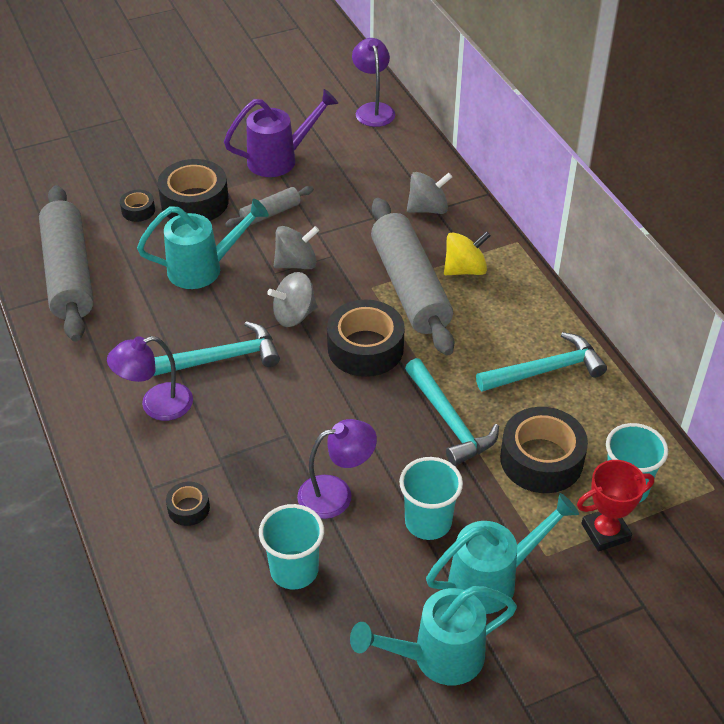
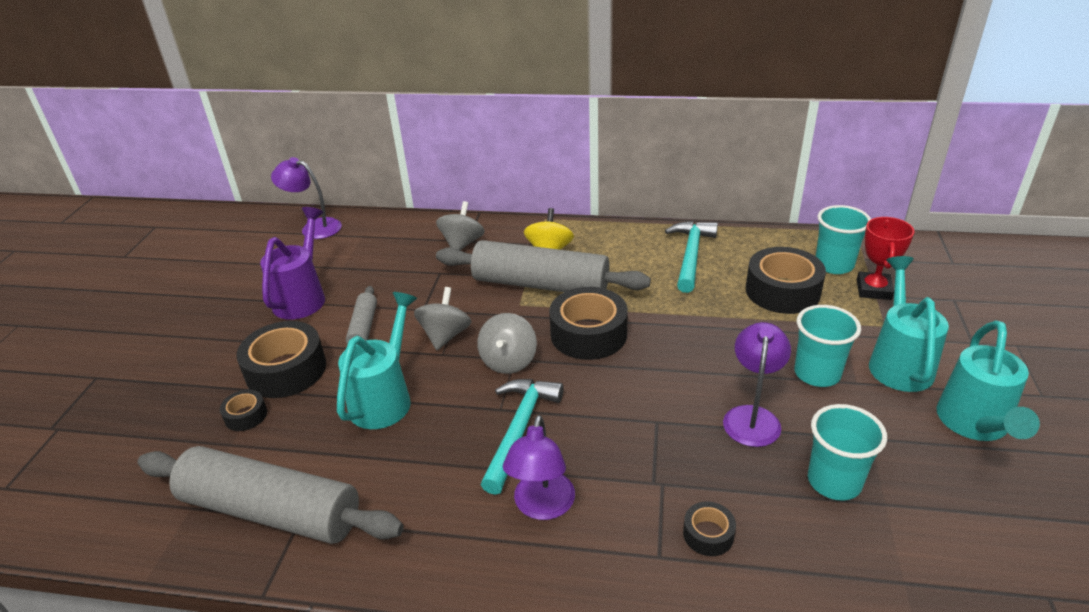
camera: 55 degrees left, 10 degrees down
(449, 421) = (709, 320): turquoise hammer -> none

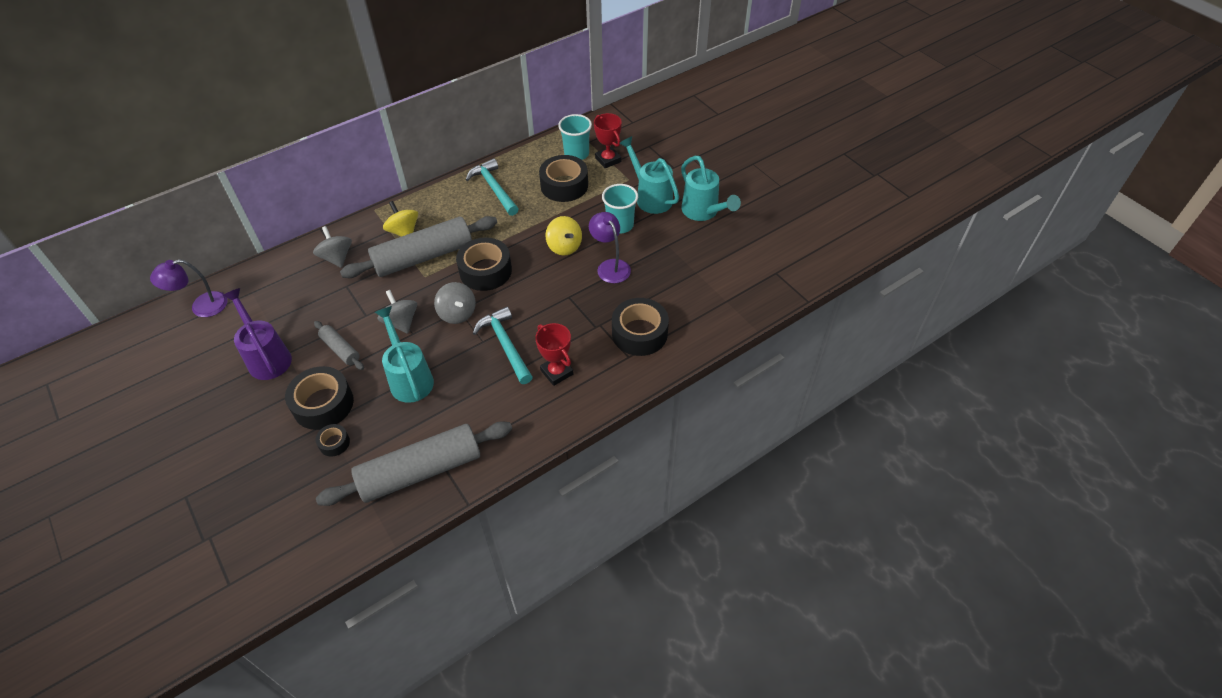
camera: 45 degrees left, 15 degrees up
(542, 507) = (557, 372): purple lamp -> red trophy
(708, 534) = (639, 333): black tape -> black tape, size x2.04
(712, 359) = (564, 246): none -> yellow spinning top
(834, 481) = (669, 275): turquoise cup -> none

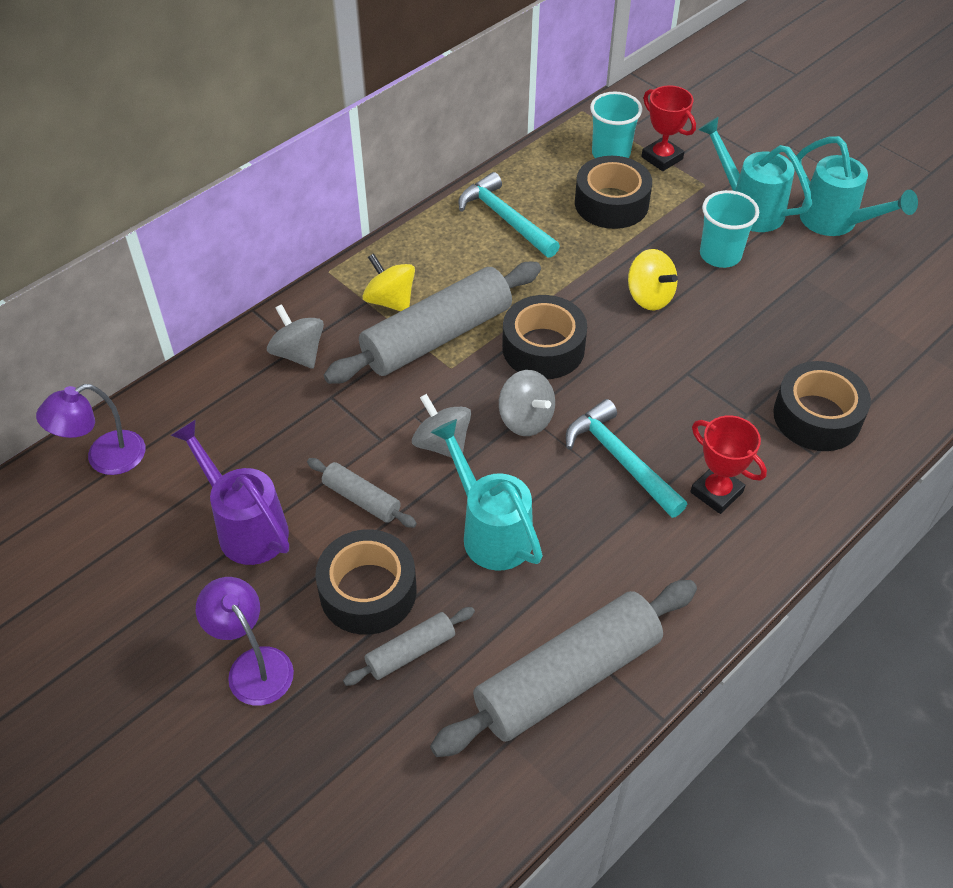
camera: 10 degrees left, 0 degrees up
(334, 443) = (411, 652): black tape -> grey rolling pin
(610, 266) = (731, 319): purple lamp -> purple lamp (253, 665)

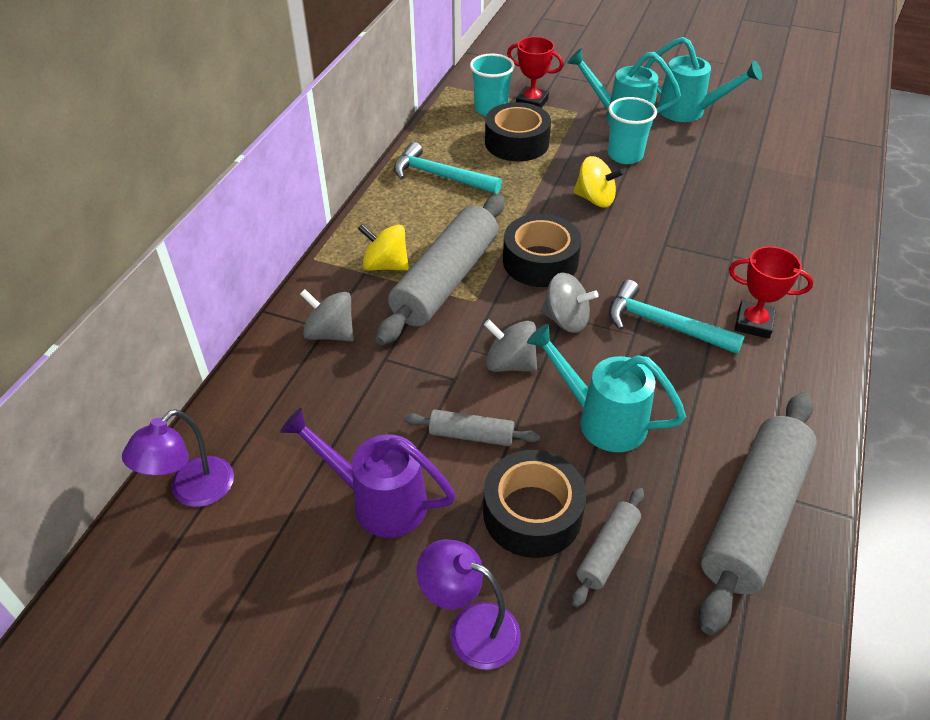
camera: 25 degrees left, 5 degrees down
(817, 416) = (780, 244): black tape -> none

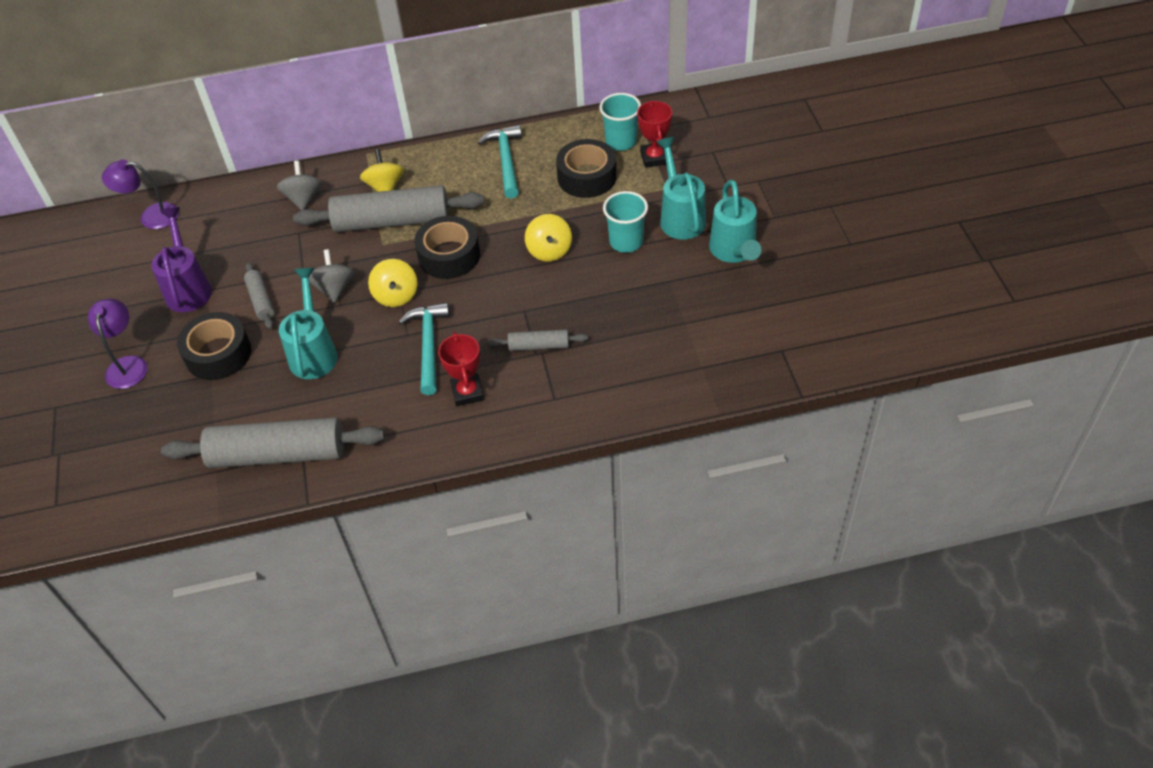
camera: 60 degrees right, 5 degrees up
(566, 320) = (396, 295): grey spinning top -> yellow spinning top
(607, 551) = (210, 398): grey rolling pin -> grey rolling pin (539, 346)

